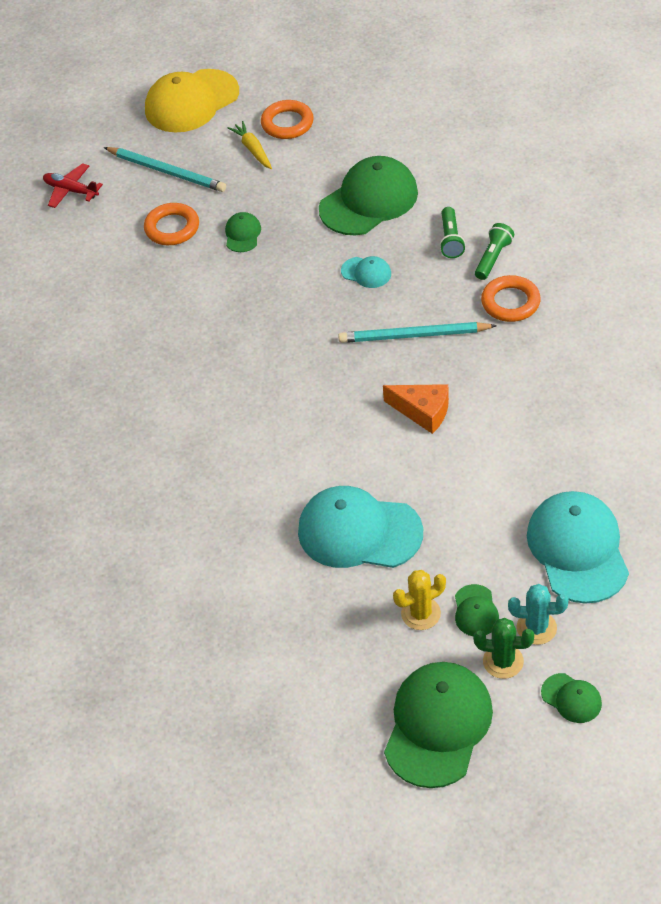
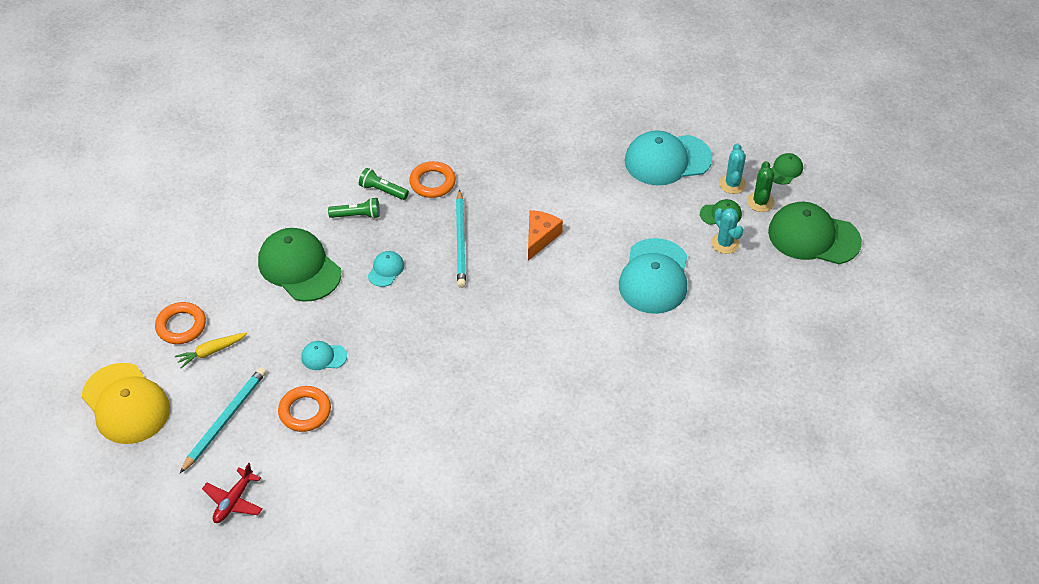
camera: 95 degrees left, 0 degrees up
(242, 234) = (323, 356): green cap -> turquoise cap
(420, 613) = (725, 243): yellow cactus -> turquoise cactus

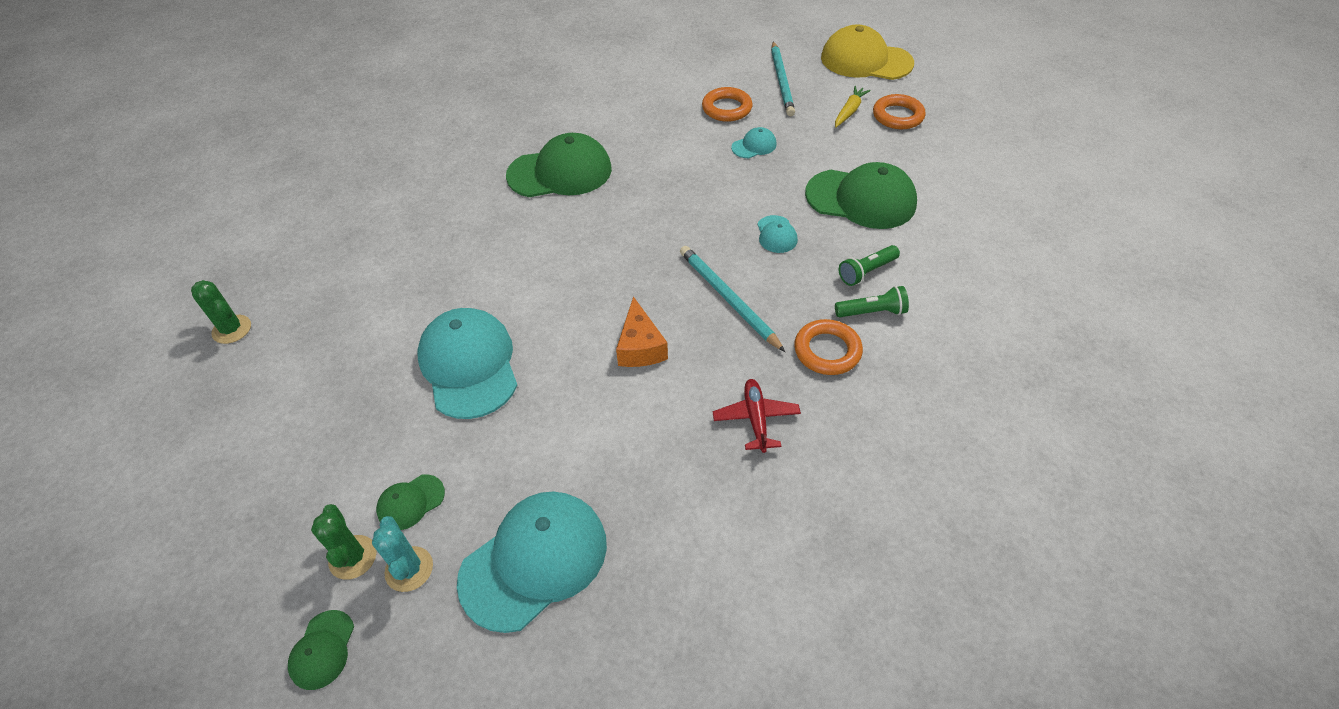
camera: 150 degrees right, 0 degrees up
(234, 501) = (719, 48): red plane -> red plane (756, 419)
(725, 243) = (389, 457): turquoise cactus -> none
(811, 383) = (232, 329): none -> green cactus
(813, 236) = (252, 535): green cap -> green cap (560, 172)

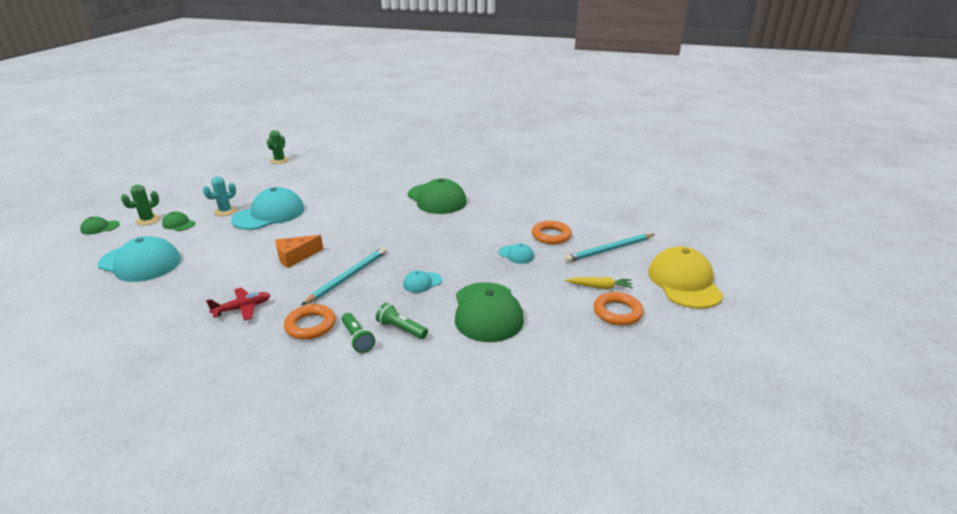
camera: 65 degrees right, 20 degrees down
(409, 569) = (139, 234): turquoise cactus -> turquoise cactus (225, 211)

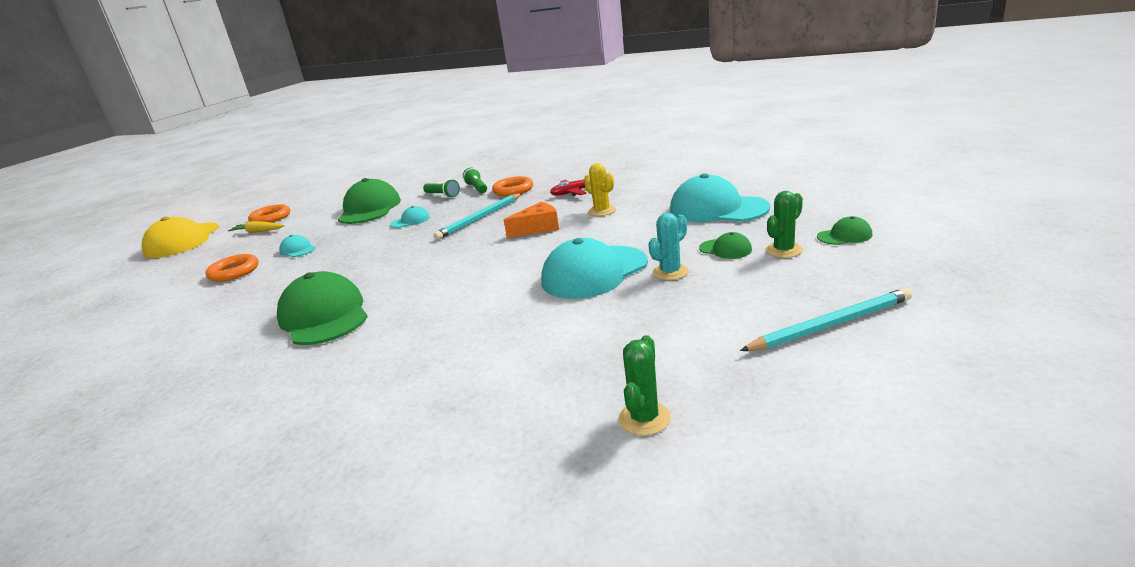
camera: 170 degrees left, 5 degrees down
(232, 272) = (602, 211): none -> yellow cactus
(609, 250) = (197, 262): turquoise pencil -> turquoise pencil (831, 325)

